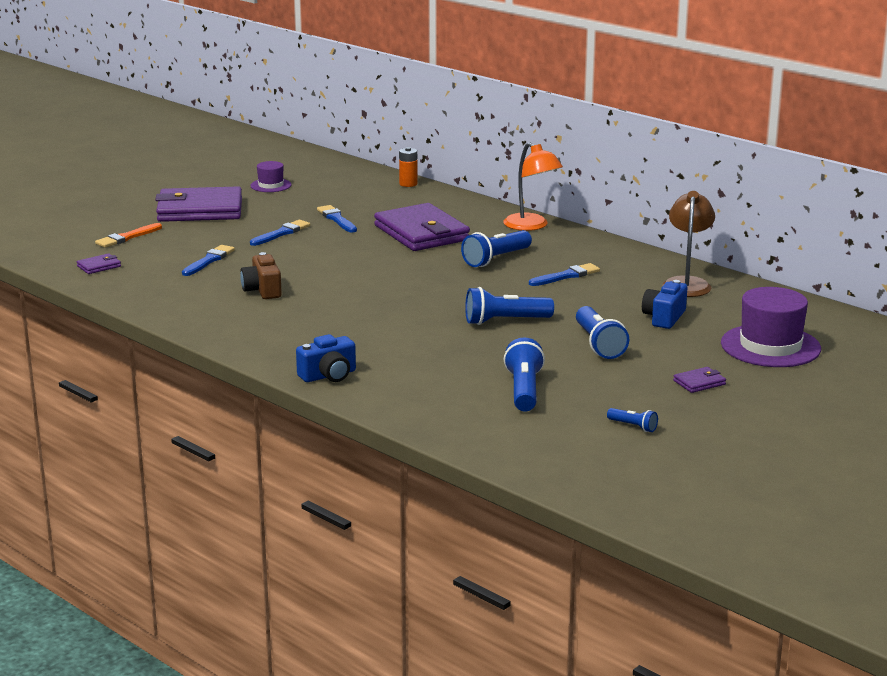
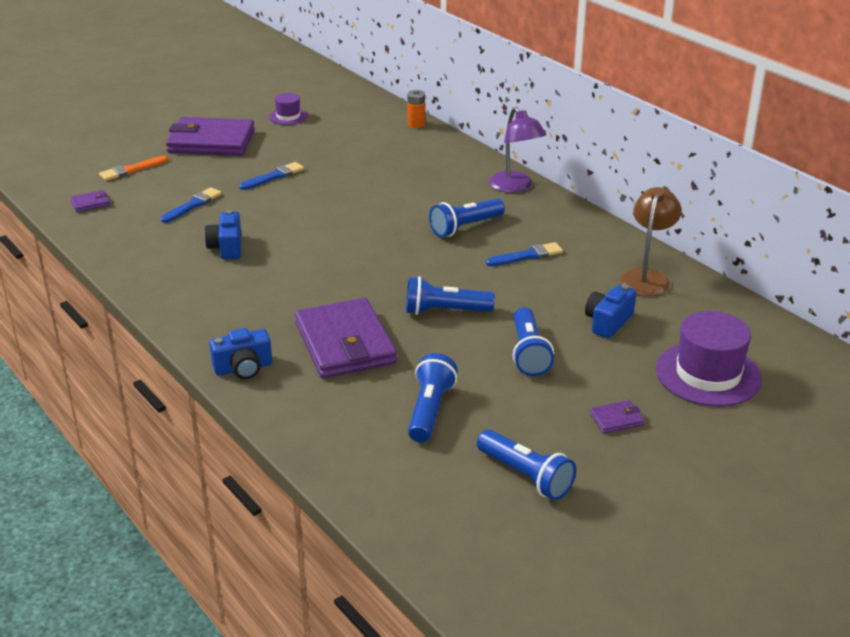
camera: 10 degrees right, 10 degrees up
(262, 290) = (226, 247): brown camera -> blue camera
(336, 219) = (332, 163): blue brush -> none
(421, 233) = (405, 187): purple wallet -> purple wallet (345, 343)
(531, 226) = (515, 187): orange lamp -> purple lamp
(633, 426) = (526, 476): blue flashlight -> blue flashlight, size x1.95

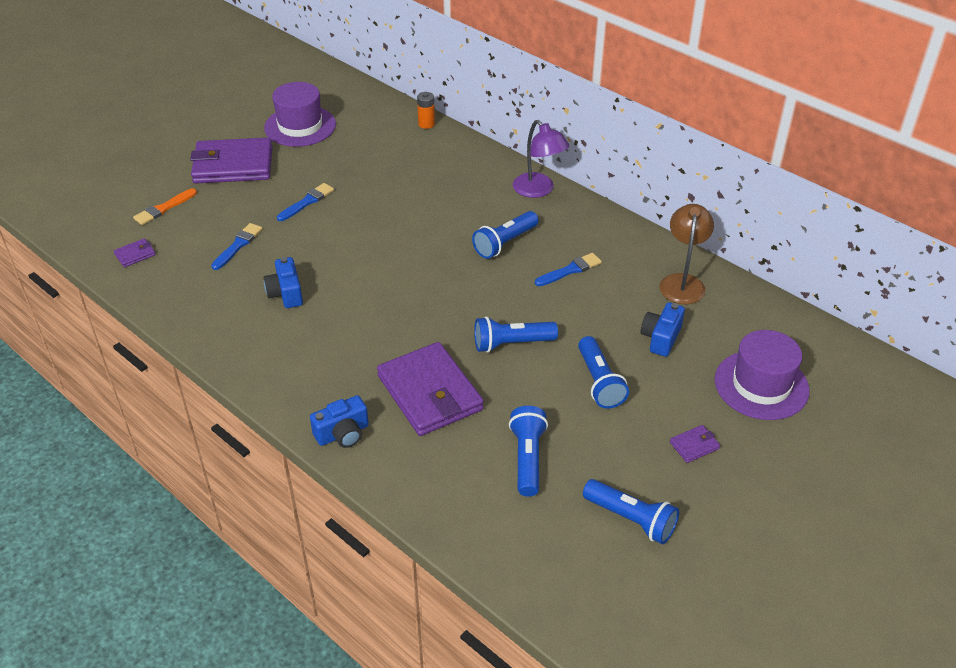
camera: 10 degrees left, 10 degrees up
(288, 116) = (300, 126): purple hat -> purple hat, size x1.90

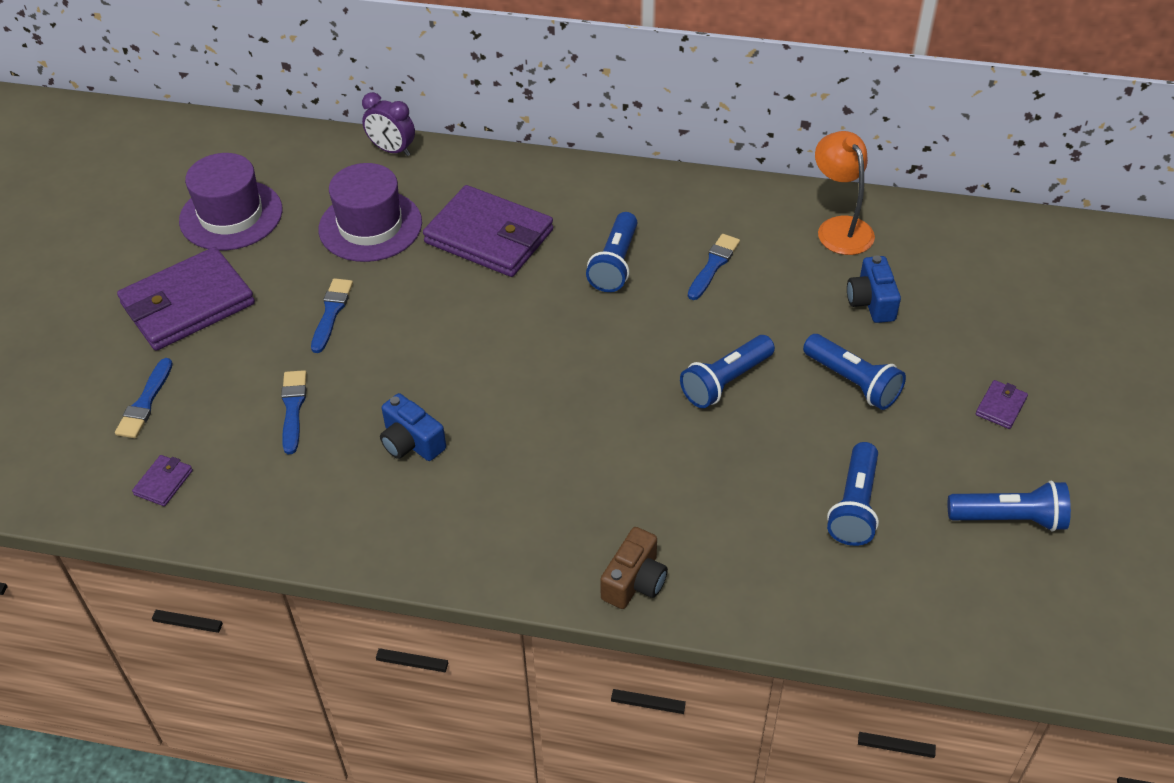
camera: 30 degrees left, 5 degrees up
(164, 208) = (145, 402): orange brush -> blue brush
(343, 434) = (634, 581): blue camera -> brown camera
(426, 124) = (392, 150): orange battery -> purple clock
(430, 393) = (688, 483): purple wallet -> purple wallet (489, 236)
(527, 458) = (854, 506): blue flashlight -> blue flashlight turned 135 degrees counterclockwise
(538, 190) = (597, 182): purple lamp -> none
(682, 282) = (840, 227): brown lamp -> orange lamp
(761, 385) = (1007, 309): purple hat -> purple hat (370, 226)

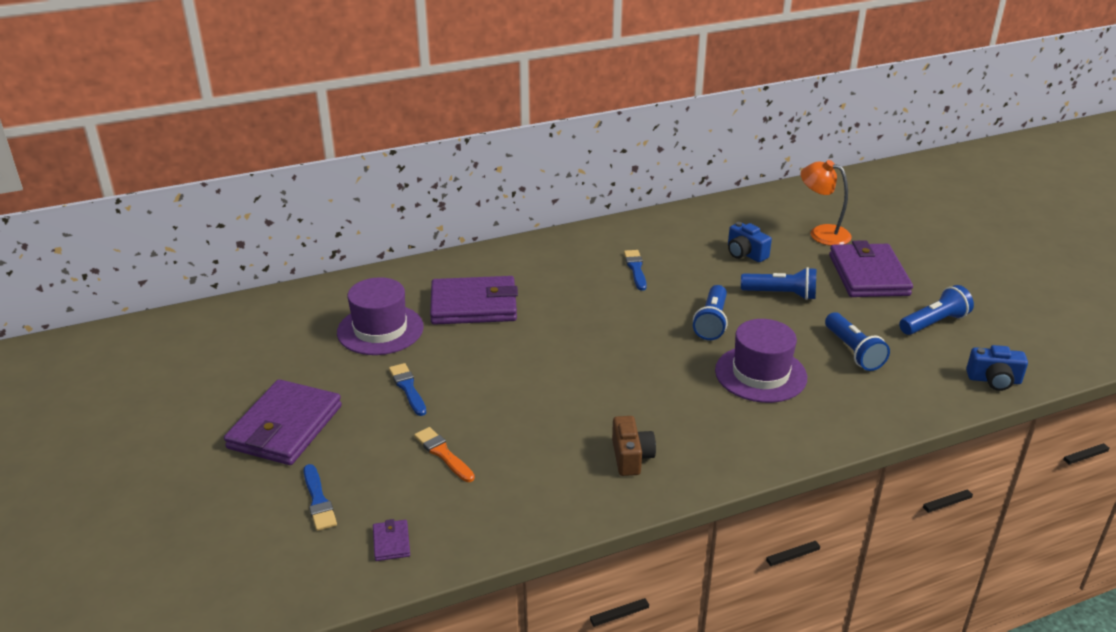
camera: 35 degrees left, 15 degrees down
(231, 215) = (261, 362): purple hat -> purple hat (760, 374)
(293, 408) = (443, 454): blue brush -> orange brush
(392, 150) = (347, 283): purple clock -> none
(411, 442) = (552, 436): blue camera -> blue camera (994, 380)
(615, 264) = (574, 290): blue flashlight -> none
(634, 581) = (781, 444): brown camera -> brown camera (631, 457)
(840, 227) = (686, 226): orange lamp -> orange lamp (822, 233)
(1000, 406) = (868, 275): purple wallet -> purple wallet, size x2.47

